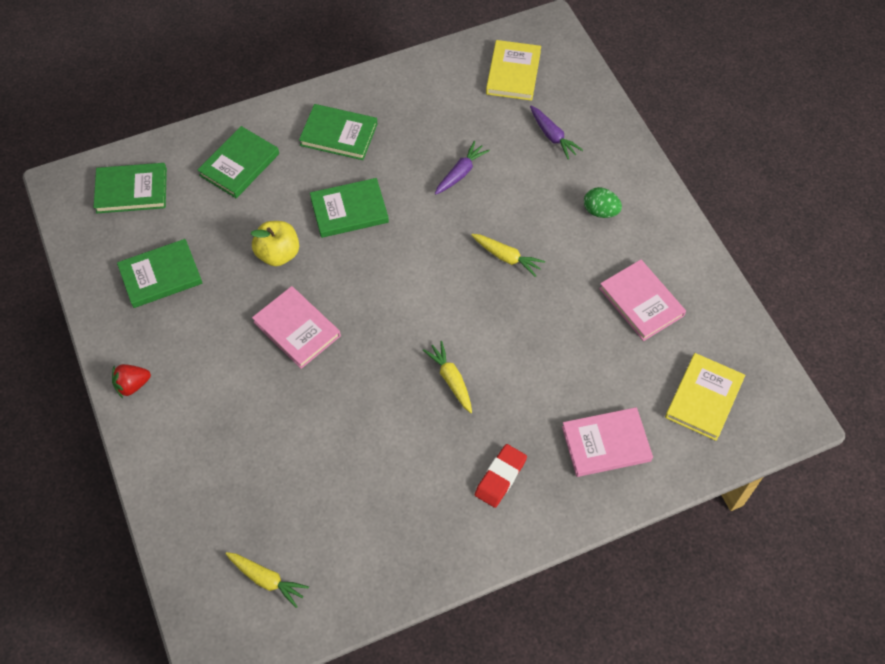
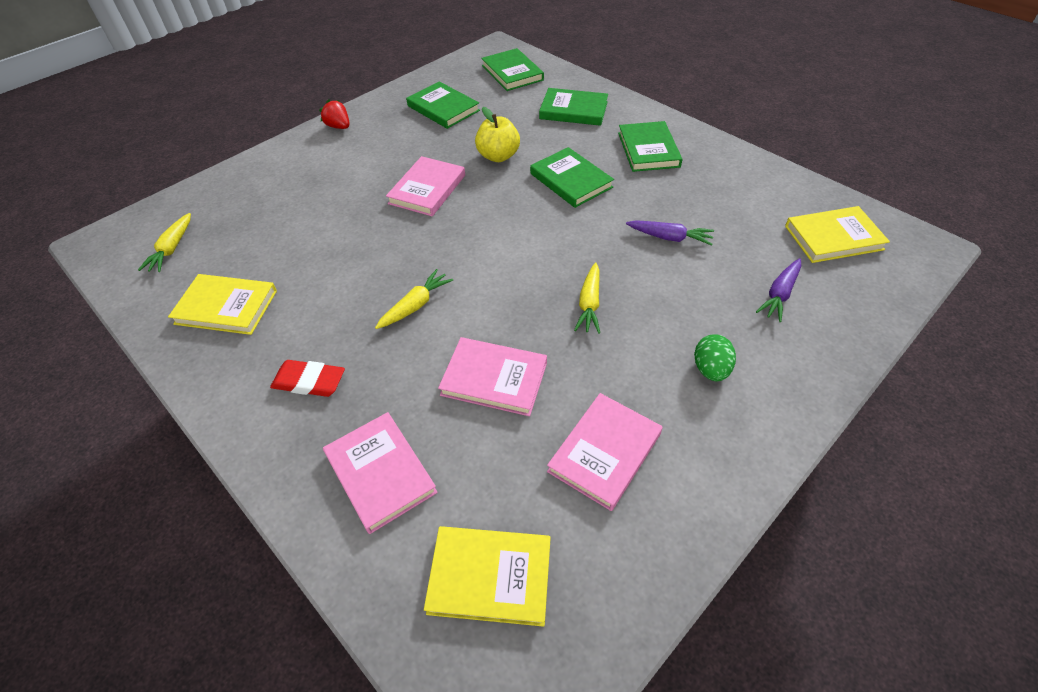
camera: 70 degrees right, 10 degrees down
(381, 534) = (226, 307): none -> yellow book
(552, 347) = (494, 379): none -> pink book

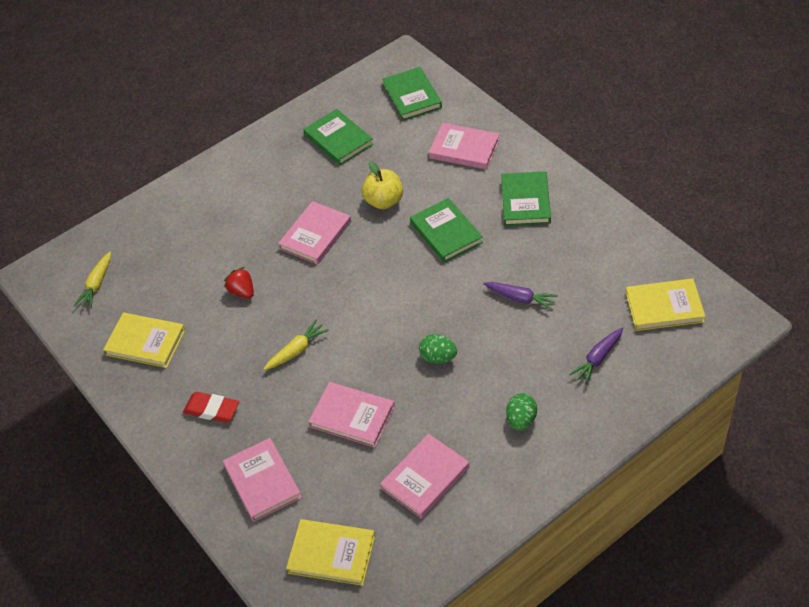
camera: 10 degrees right, 0 degrees up
(339, 126) = (238, 158): red strawberry -> red strawberry (242, 291)
(573, 110) = (464, 149): green book -> pink book
(589, 304) = (438, 357): yellow carrot -> green egg

